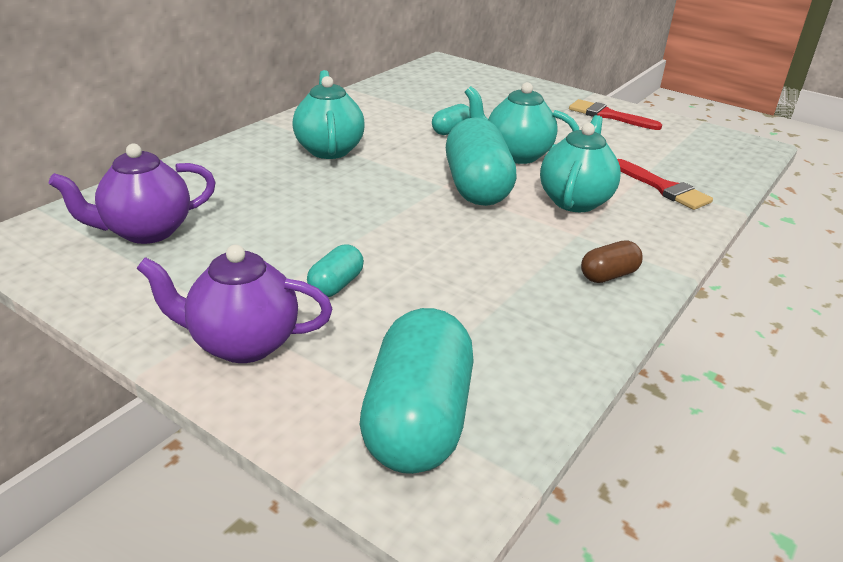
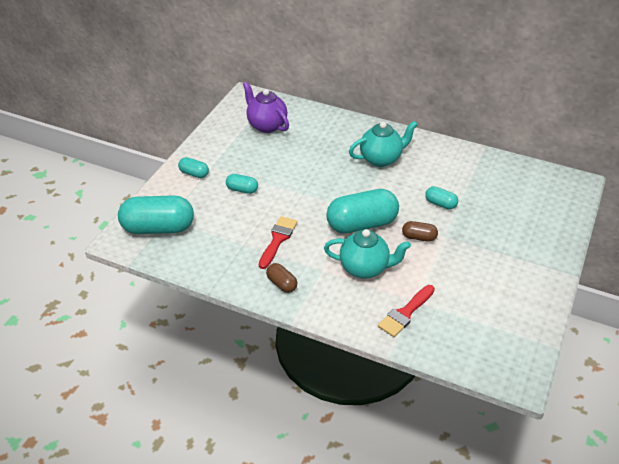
camera: 80 degrees right, 10 degrees up
(242, 343) = (194, 174): purple teapot -> turquoise capsule
(516, 155) = (419, 237): turquoise teapot -> brown capsule
(608, 115) = (525, 284): red brush -> red brush (278, 239)

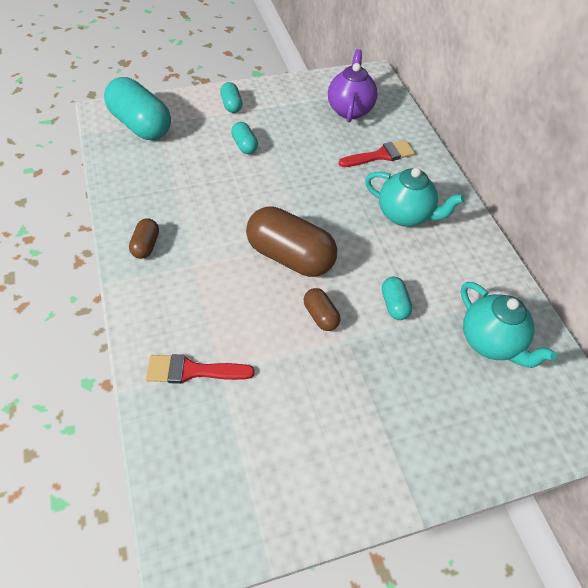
camera: 45 degrees right, 10 degrees up
(278, 239) = (203, 208): red brush -> red brush (380, 155)
(362, 224) = (290, 256): turquoise capsule -> brown capsule
(365, 268) = (228, 297): turquoise teapot -> turquoise teapot (490, 342)

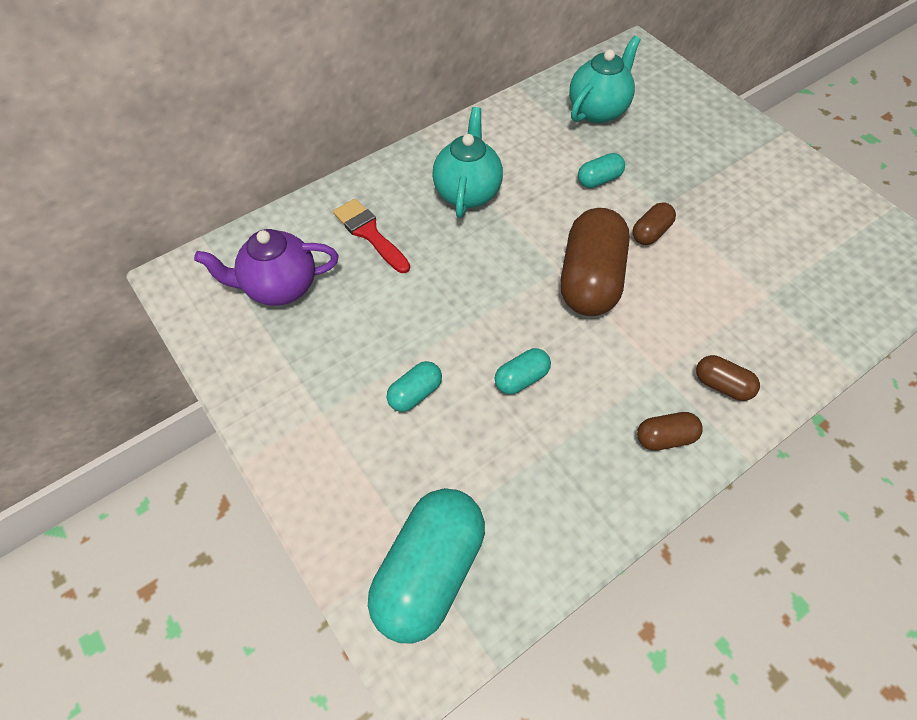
camera: 105 degrees left, 5 degrees up
(162, 295) = (722, 385): none -> brown capsule
(192, 371) = (786, 317): red brush -> none
(231, 105) = (322, 448): turquoise capsule -> turquoise capsule (521, 378)

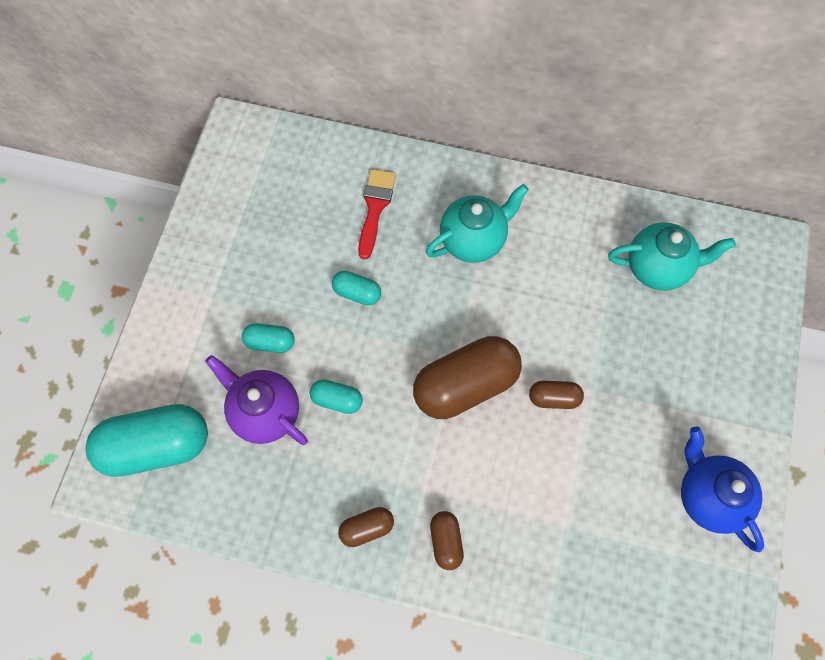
camera: 50 degrees right, 10 degrees up
(280, 287) = (281, 193): purple teapot -> purple teapot (265, 412)
(599, 180) = (576, 323): turquoise capsule -> turquoise capsule (357, 293)
(665, 437) = (367, 528): brown capsule -> brown capsule turned 60 degrees counterclockwise
(803, 198) = (708, 496): none -> blue teapot

